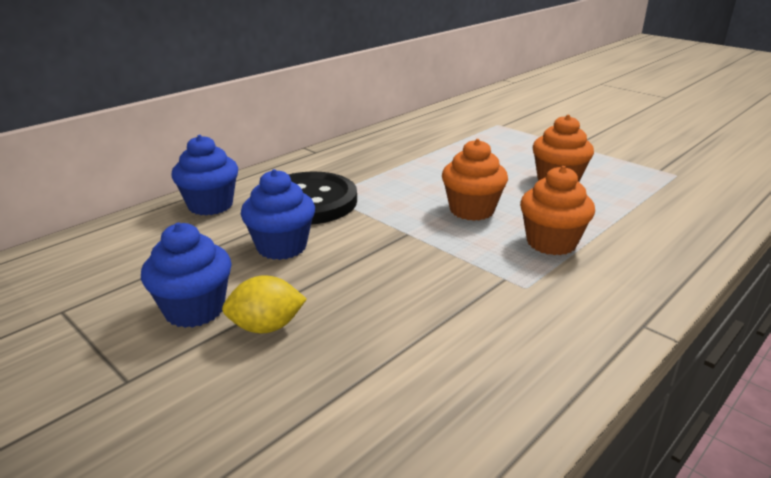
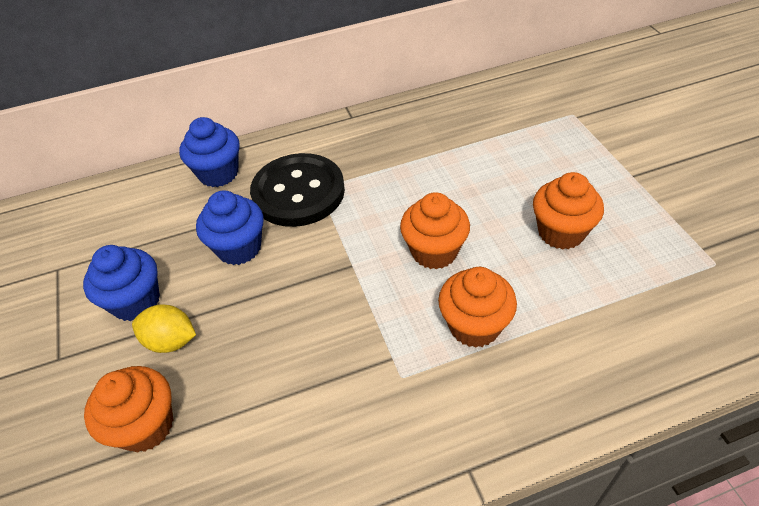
camera: 30 degrees right, 20 degrees up
(297, 398) = (146, 425): none -> orange cupcake

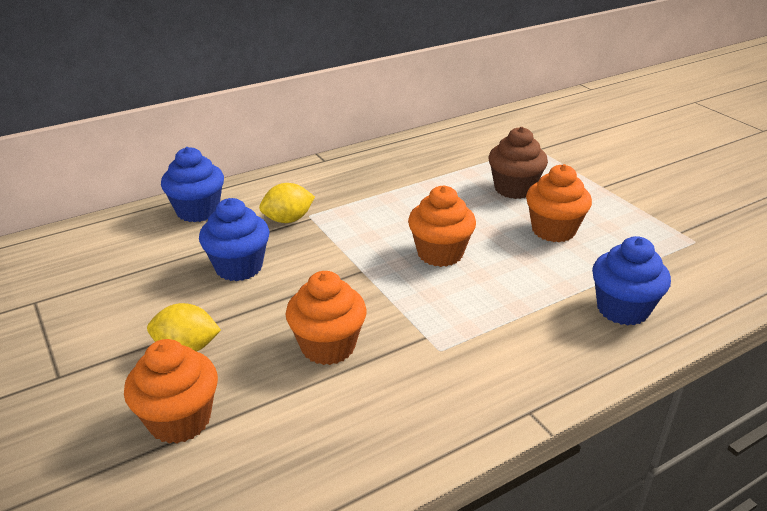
camera: 15 degrees left, 15 degrees down
(136, 301) = (137, 320): blue cupcake -> blue cupcake (622, 309)
(298, 192) = (288, 220): black button -> yellow lemon
(474, 326) = (497, 304): orange cupcake -> orange cupcake (328, 346)
(534, 171) = (514, 189): none -> brown cupcake

